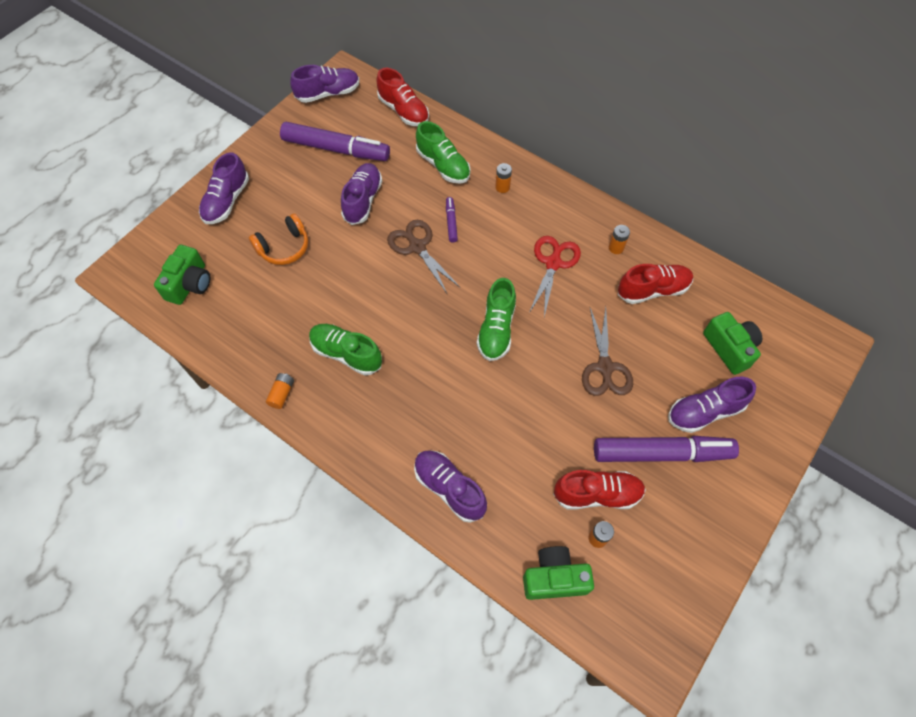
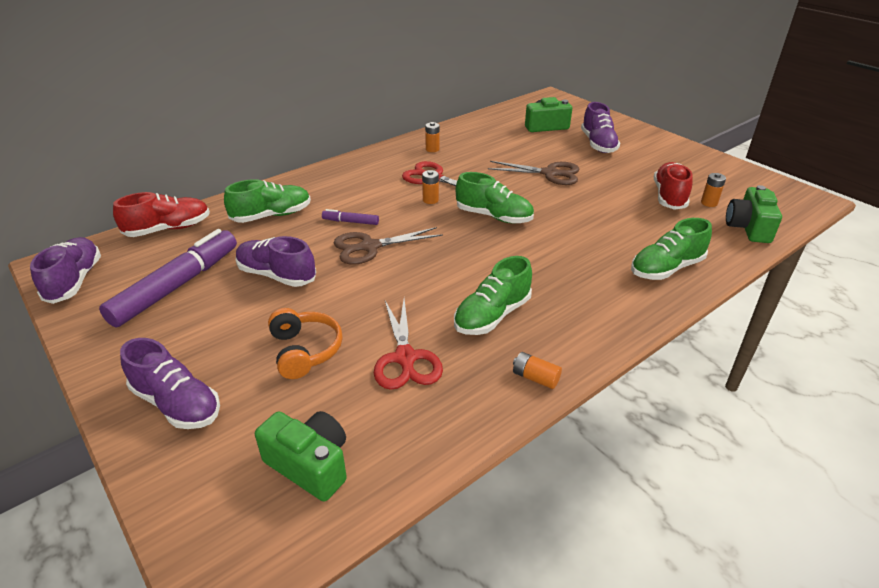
camera: 75 degrees left, 25 degrees down
(287, 308) = (405, 358): none -> red scissors
(449, 488) = (666, 268): purple shoe -> green shoe
(502, 187) = (328, 188): orange battery -> orange battery (430, 200)
(652, 290) = (482, 143): red shoe -> none
(661, 453) = (632, 165): purple marker -> none

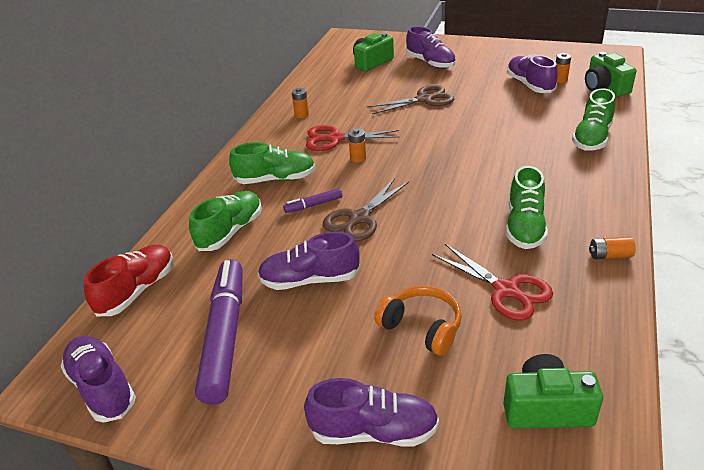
camera: 30 degrees left, 0 degrees up
(494, 216) = (426, 150): green shoe -> green shoe (275, 179)
(669, 196) = (529, 85): red shoe -> purple shoe

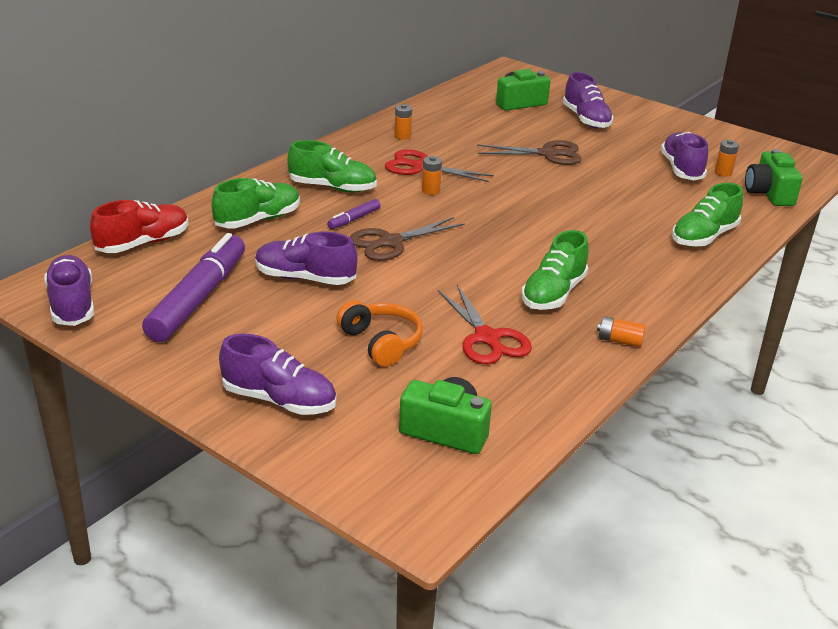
camera: 15 degrees right, 5 degrees down
(313, 205) = (354, 219): purple marker -> purple marker turned 45 degrees counterclockwise

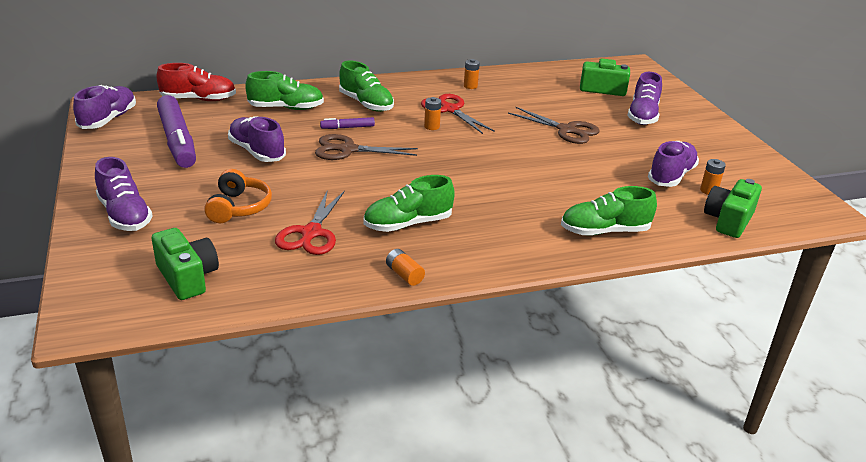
camera: 35 degrees right, 0 degrees up
(198, 298) = (177, 141): purple marker -> purple marker turned 105 degrees clockwise

